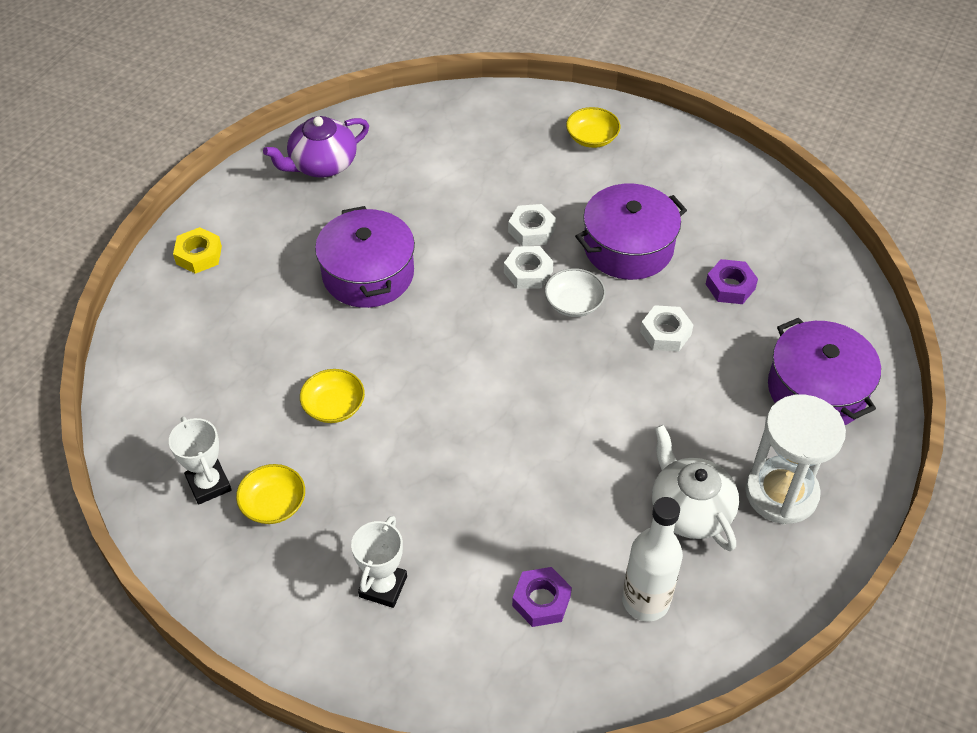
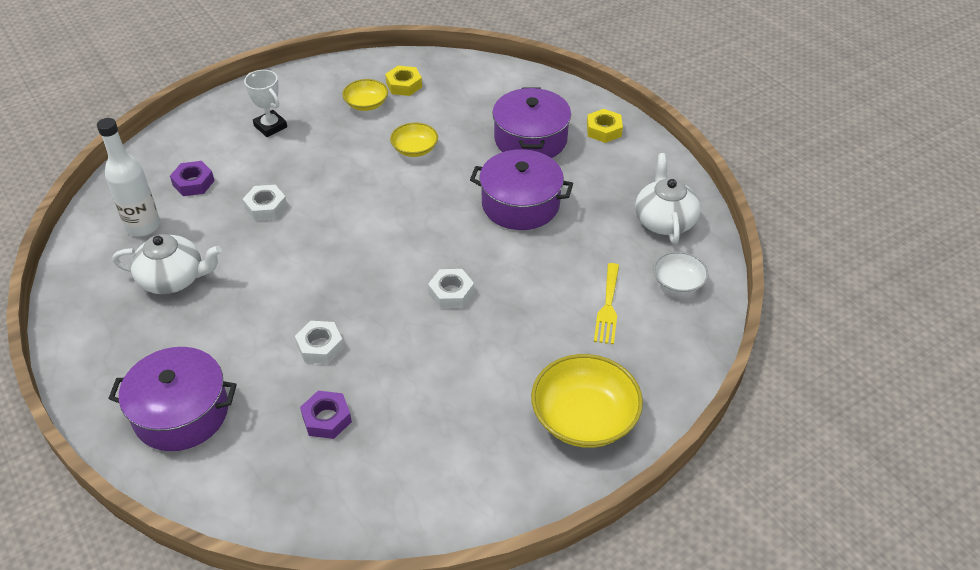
camera: 120 degrees right, 5 degrees down
(209, 484) = (404, 85): white trophy -> yellow nut
(322, 164) = (664, 220): purple teapot -> white teapot
(464, 164) = (608, 307): none -> yellow fork
(531, 230) = (495, 316): white nut -> white nut (266, 207)
(574, 303) = (397, 305): white bowl -> white bowl (678, 282)
(592, 138) = (584, 417): yellow bowl -> yellow bowl, size x1.79
(628, 247) = (426, 371): purple pot -> purple pot (530, 139)
(781, 493) = (132, 335): white hourglass -> none

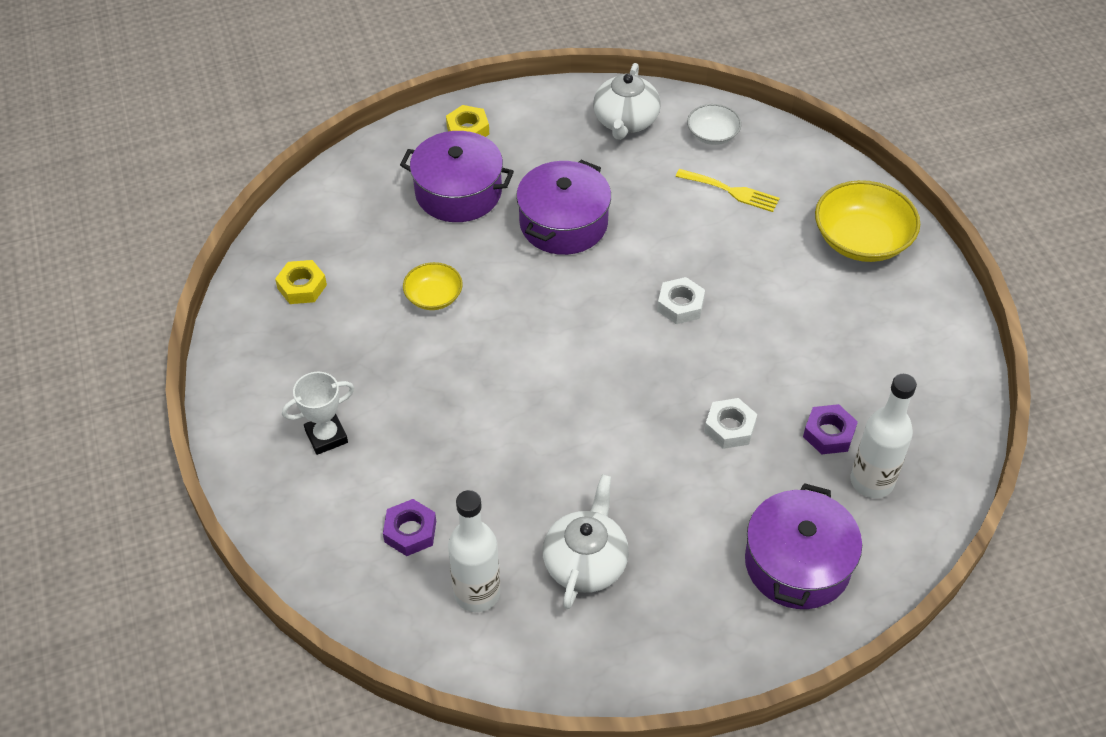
camera: 75 degrees left, 5 degrees up
(266, 207) = (486, 456): white nut -> none
(276, 458) = (871, 481): none -> white bottle
(366, 104) = (324, 330): yellow bowl -> none
(664, 220) = (625, 121): white teapot -> white teapot turned 90 degrees counterclockwise

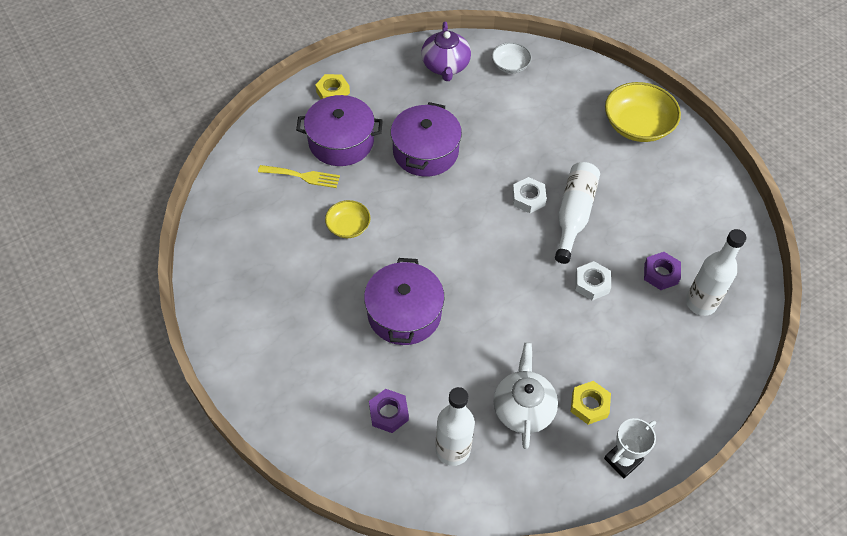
camera: 15 degrees left, 5 degrees up
(302, 286) = (246, 238): yellow nut -> yellow nut (589, 405)
(326, 436) = (302, 352): white trophy -> white trophy (623, 460)
(625, 121) = (445, 66): white teapot -> purple teapot
(732, 191) = (537, 105): yellow fork -> yellow fork (303, 176)
(734, 337) = (573, 215): none -> white bottle
(797, 563) = (670, 375): purple pot -> purple pot (404, 313)

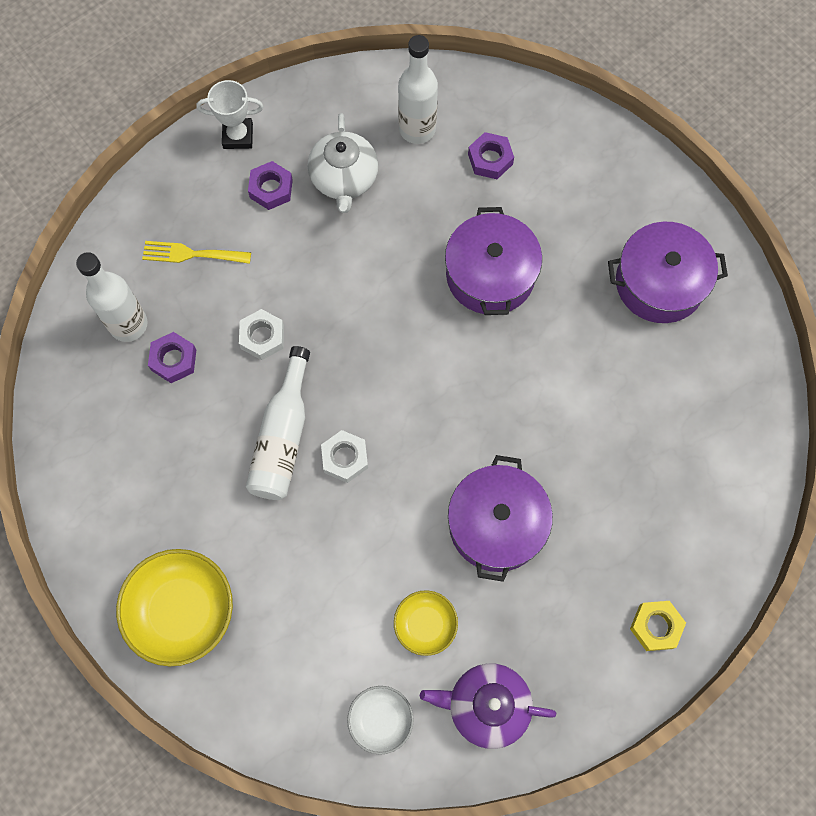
camera: 175 degrees right, 15 degrees up
(303, 176) = (661, 461): yellow fork -> yellow fork (191, 254)
(341, 141) = (622, 529): purple pot -> purple pot (659, 283)
(348, 226) = (582, 388): yellow bowl -> yellow bowl (425, 624)
(445, 66) = (486, 706): purple teapot -> purple teapot turned 75 degrees counterclockwise
(589, 405) = (271, 189): yellow nut -> purple nut
(623, 460) = (238, 136): white trophy -> white trophy turned 45 degrees clockwise

